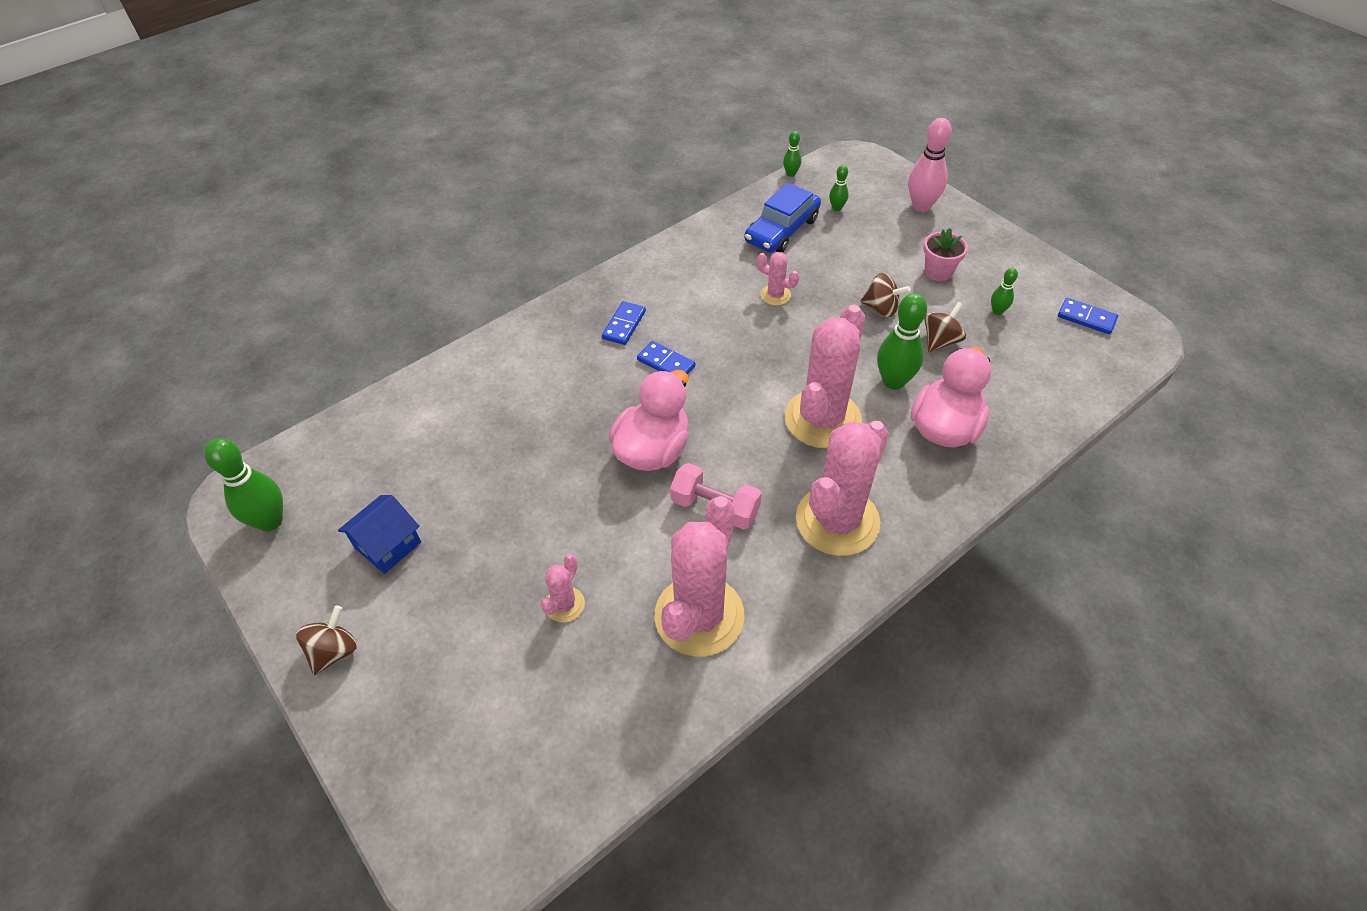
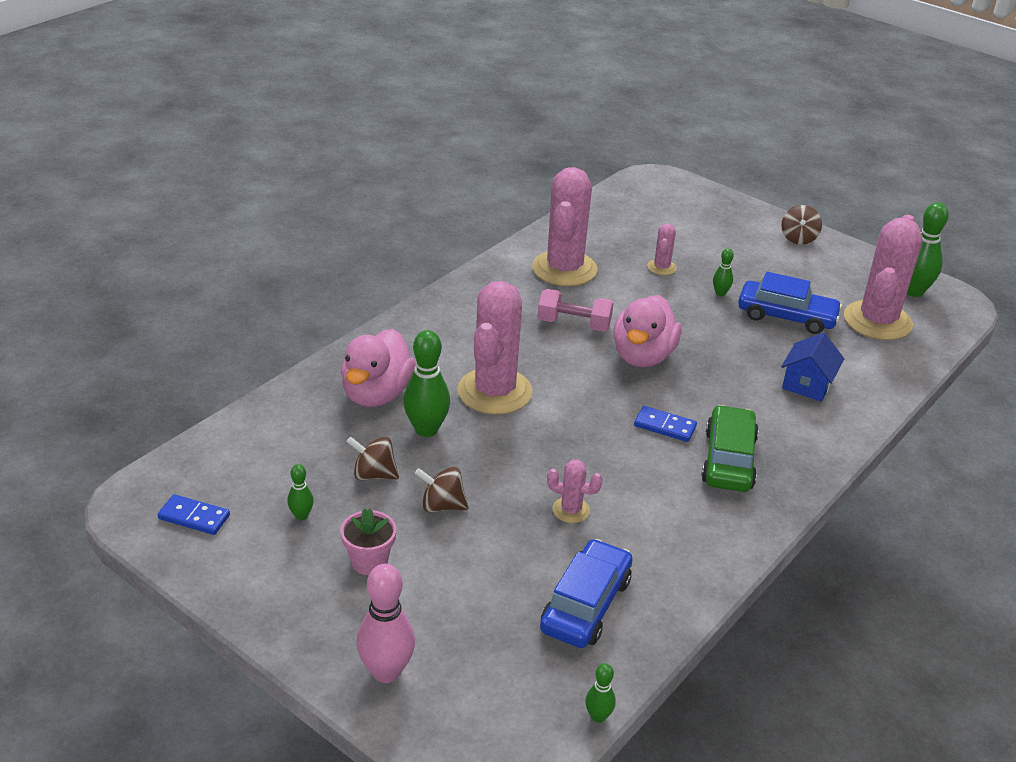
camera: 165 degrees right, 15 degrees down
(388, 545) = (812, 286): blue house -> blue house (807, 384)
(457, 494) = (786, 316): none -> blue car
(624, 325) = (728, 460): blue domino -> green car
(837, 208) = (514, 653): green bowling pin -> green bowling pin (720, 293)
(837, 521) = (471, 324): pink cactus -> pink cactus (877, 321)
(940, 341) = (374, 474): brown spinning top -> brown spinning top turned 75 degrees clockwise

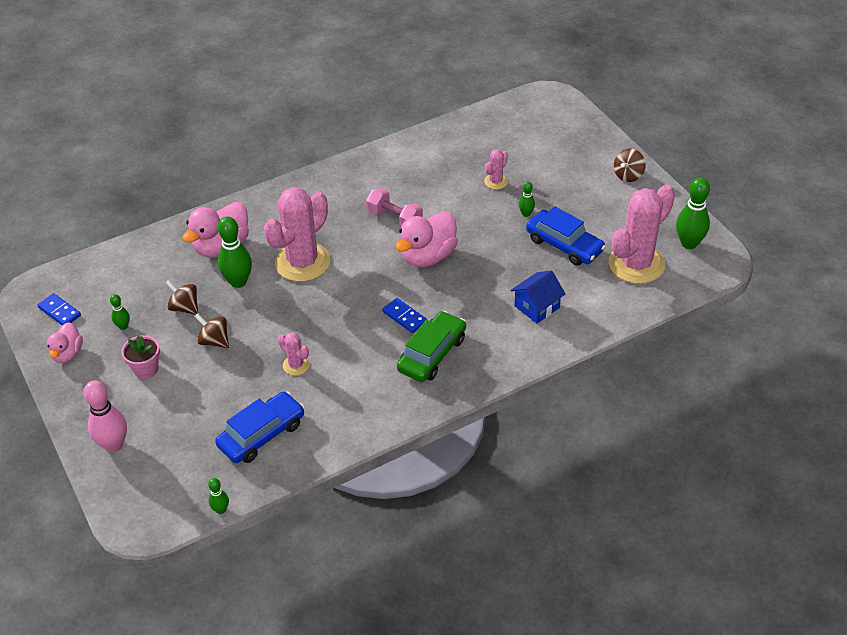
camera: 25 degrees right, 10 degrees up
(240, 568) = (67, 354): none -> pink duck
(564, 269) = (419, 169): pink cactus -> none

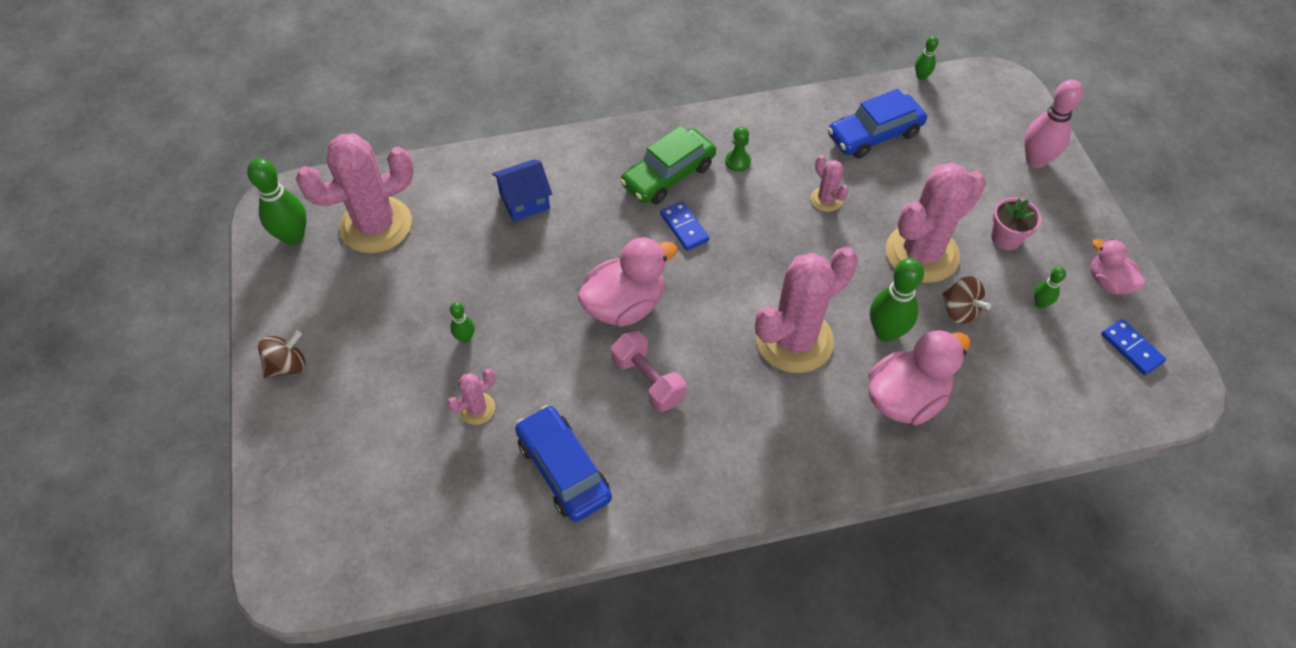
camera: 165 degrees left, 10 degrees up
(67, 354) = (1108, 282): pink duck -> pink duck turned 60 degrees counterclockwise
(214, 341) = (922, 254): brown spinning top -> pink cactus
(377, 379) = (738, 161): none -> green pawn
(564, 245) = (444, 275): blue car -> blue car (563, 469)

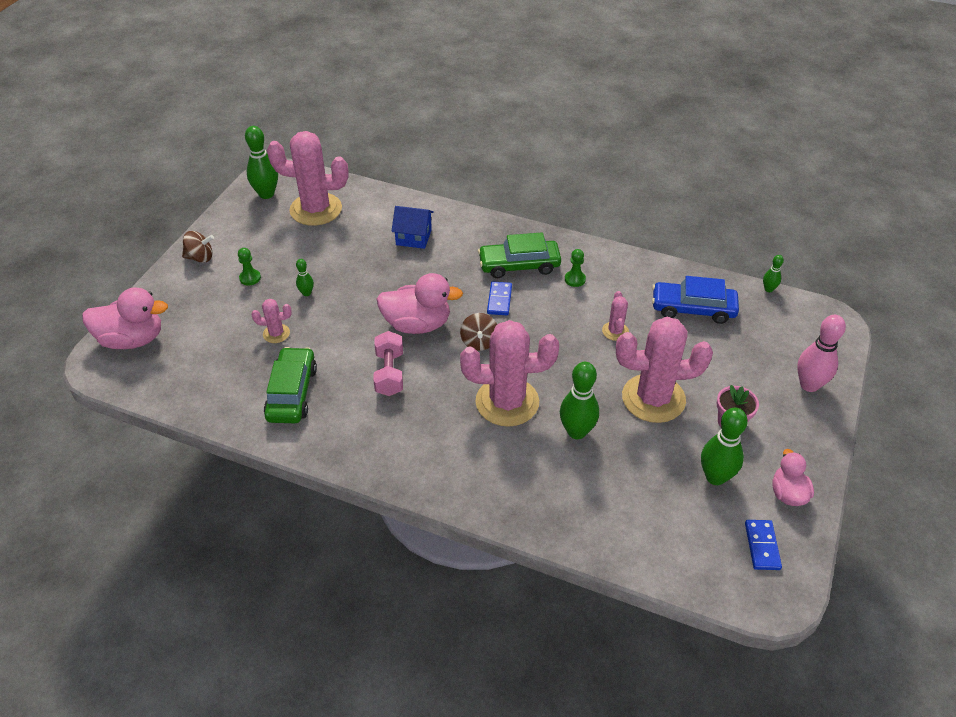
camera: 35 degrees right, 10 degrees down
(378, 357) = (250, 278): none -> green pawn
(563, 469) = (292, 393): blue car -> green car
(905, 398) = (550, 478): pink duck -> pink duck (132, 339)
(959, 310) = (646, 448): brown spinning top -> brown spinning top (479, 342)
(1040, 303) = (715, 477): green bowling pin -> green bowling pin, size x1.96

